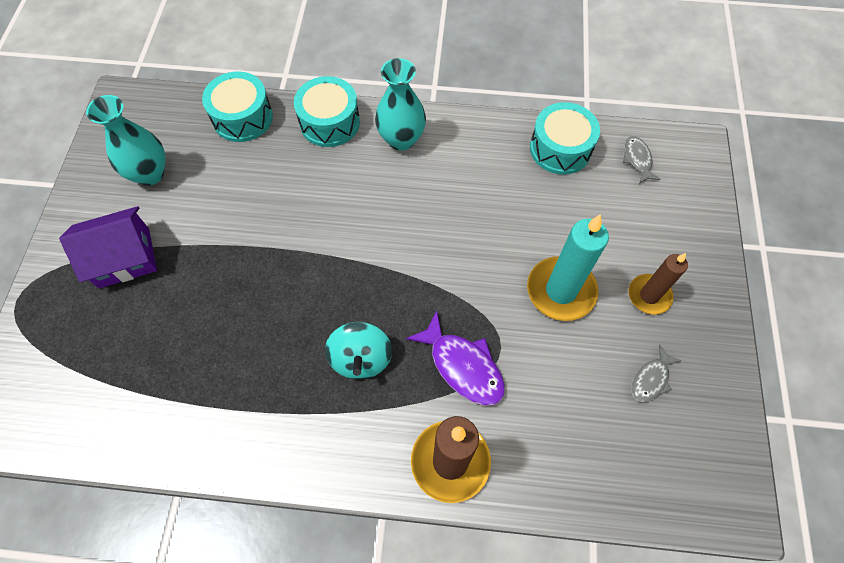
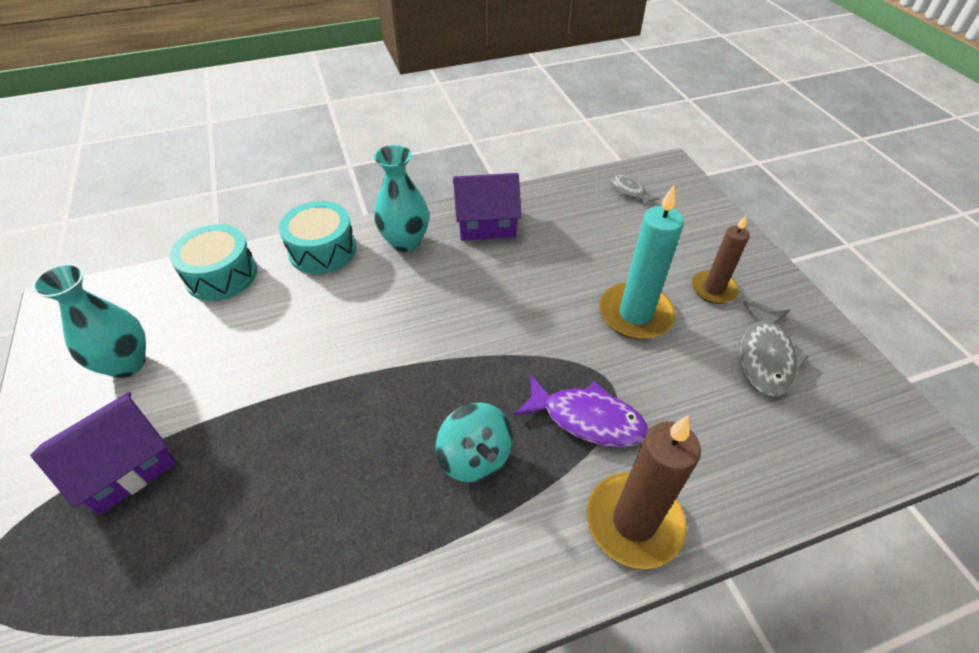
camera: 25 degrees left, 15 degrees down
(481, 145) = (486, 223): none -> purple house
(560, 149) = (559, 203): turquoise drum -> none
(651, 379) = (765, 357): grey fish -> grey fish, size x1.71

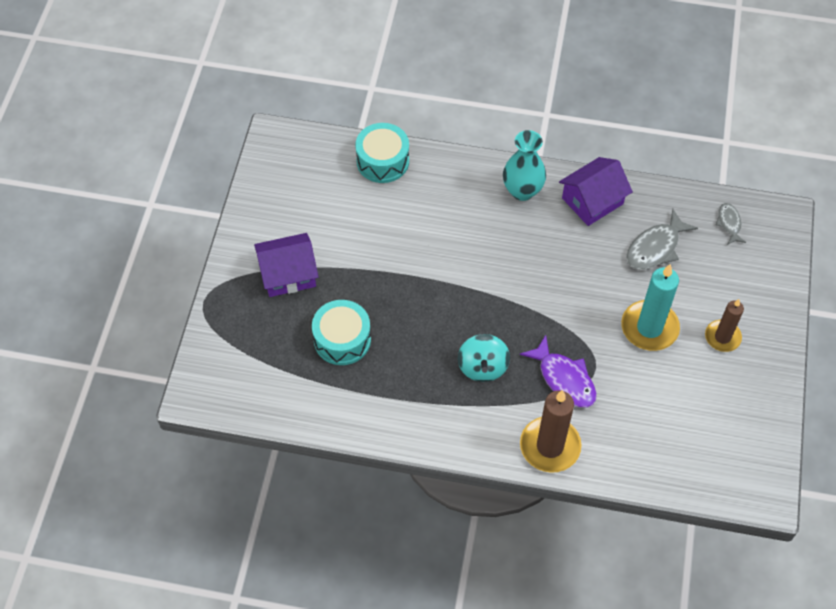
camera: 30 degrees right, 10 degrees up
(127, 363) = (305, 205): turquoise vase -> none
(322, 250) = (459, 171): turquoise drum -> turquoise drum (342, 339)
(486, 223) = (592, 201): purple house -> purple house turned 60 degrees counterclockwise
(765, 357) = (714, 400): grey fish -> grey fish (655, 248)

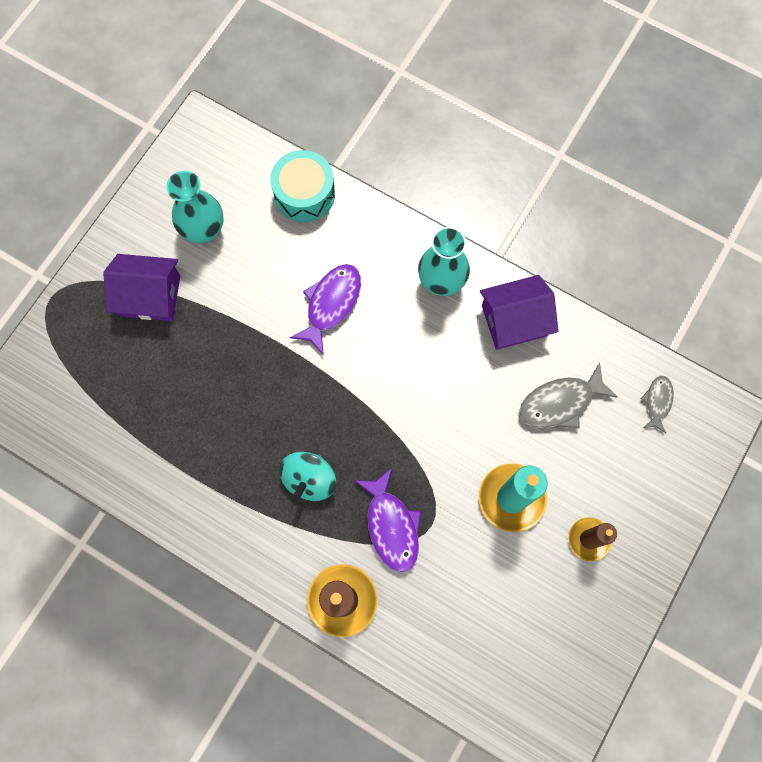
camera: 20 degrees right, 15 degrees up
(311, 212) = (204, 230): none -> turquoise vase
(342, 339) = (175, 393): turquoise drum -> none
(441, 234) = (331, 304): none -> purple fish

